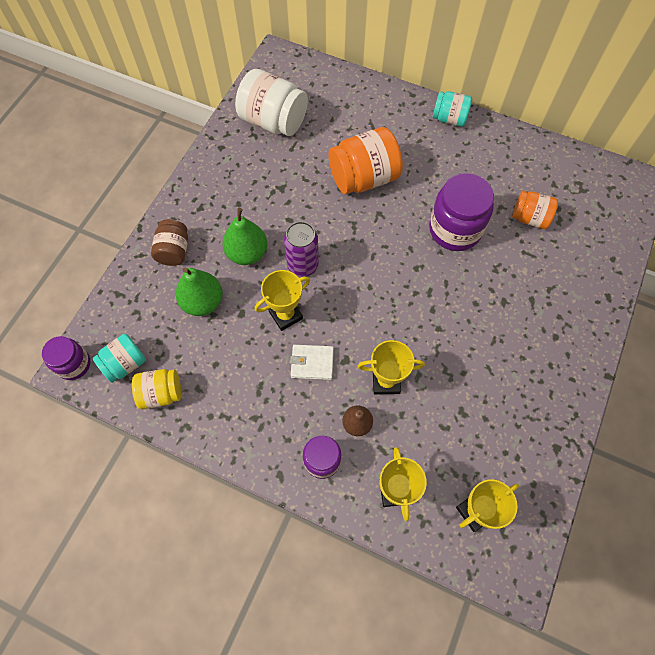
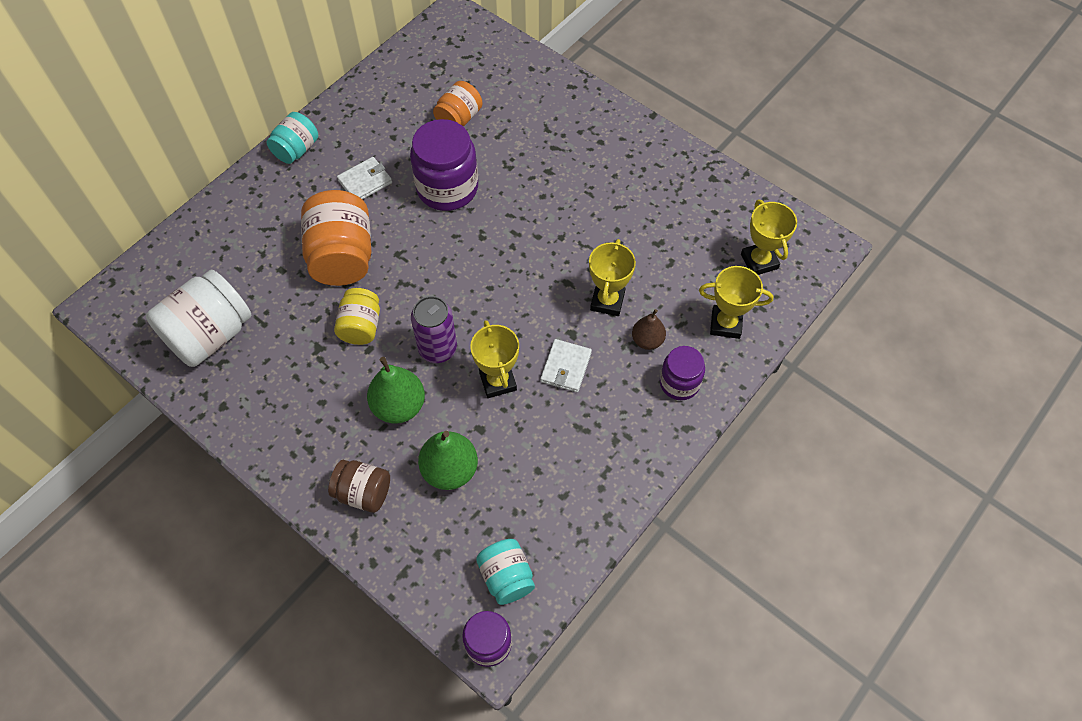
camera: 75 degrees left, 5 degrees down
(161, 393) = (558, 539): yellow jar -> yellow jar (361, 326)
(438, 171) = (365, 181): none -> white wallet

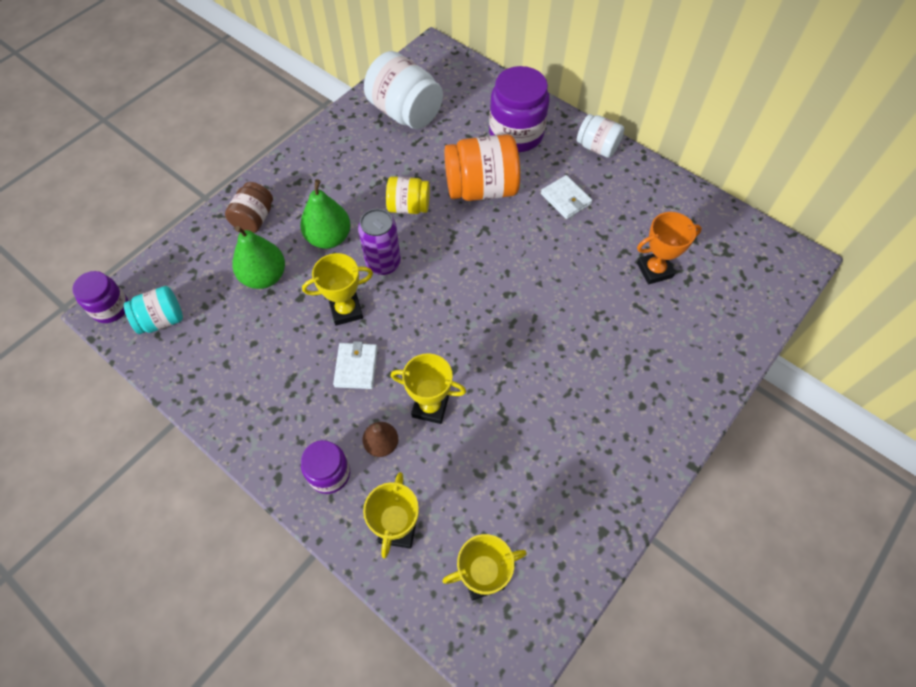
camera: 90 degrees right, 0 degrees up
(296, 149) = (597, 147): turquoise jar -> white jar
(447, 188) = (564, 263): purple jar -> purple jar (516, 134)
(459, 118) = (654, 270): orange jar -> orange trophy
(566, 367) = (356, 367): white wallet -> white wallet turned 75 degrees clockwise

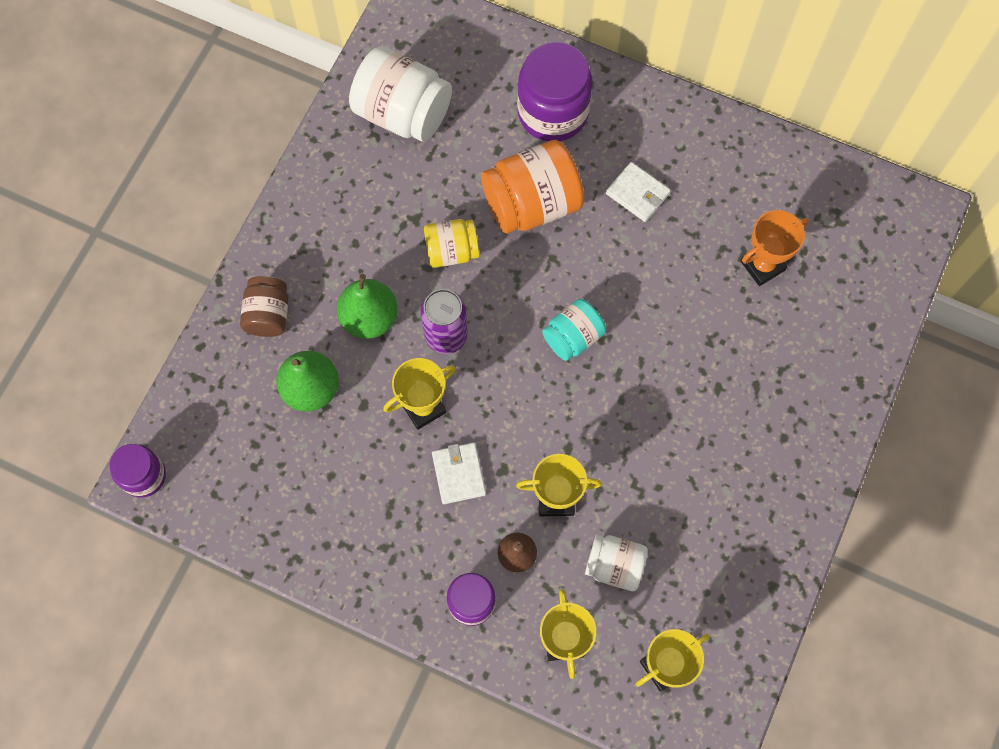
camera: 15 degrees left, 10 degrees up
(161, 320) = (211, 475): turquoise jar -> turquoise jar (573, 337)
(597, 147) = (657, 109): white jar -> white jar (614, 565)

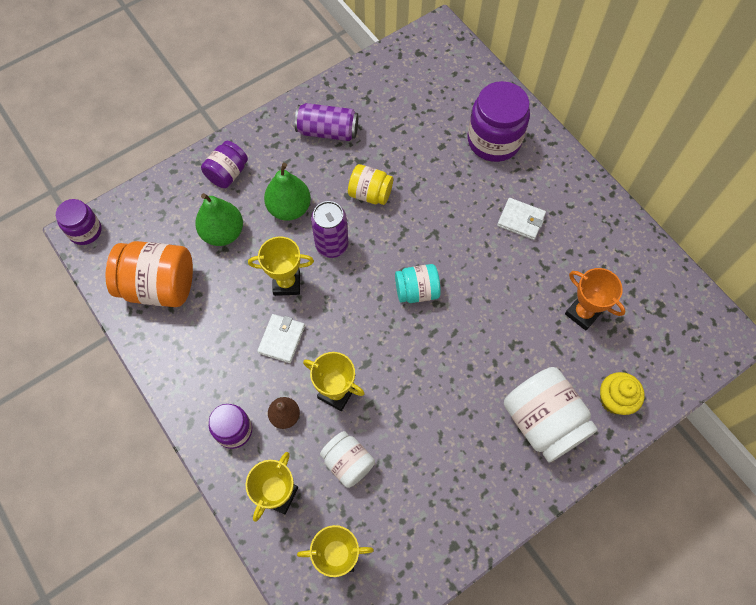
camera: 30 degrees right, 5 degrees down
(268, 314) = (227, 173): brown jar -> purple jar
(353, 200) = (327, 131): none -> purple can
(403, 113) = (394, 94): white jar -> white jar (543, 421)
(532, 204) = (443, 191): orange jar -> orange jar (159, 286)
(637, 193) = (521, 220): white wallet -> white wallet turned 45 degrees counterclockwise
(762, 265) = (583, 313): orange trophy -> orange trophy turned 45 degrees clockwise
(846, 343) = (614, 400): none -> yellow cupcake

